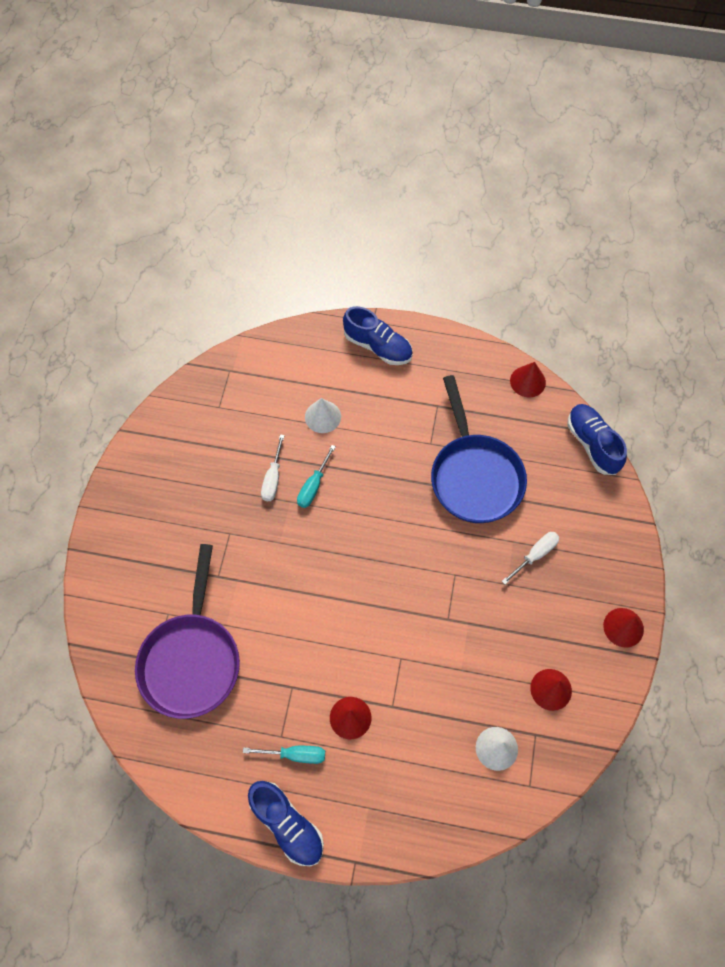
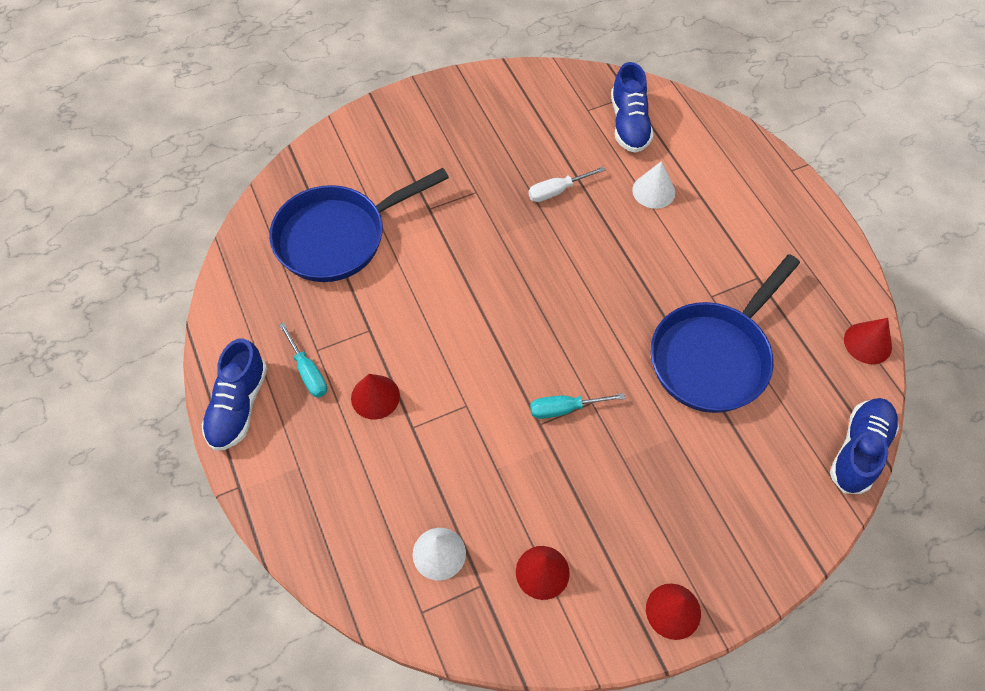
camera: 55 degrees right, 5 degrees down
(191, 659) = (338, 237): purple pan -> blue pan
(313, 486) = (577, 226): turquoise screwdriver -> turquoise screwdriver (564, 409)
(378, 346) = (769, 190): blue shoe -> blue shoe (629, 124)
(535, 554) = (679, 467): white screwdriver -> none

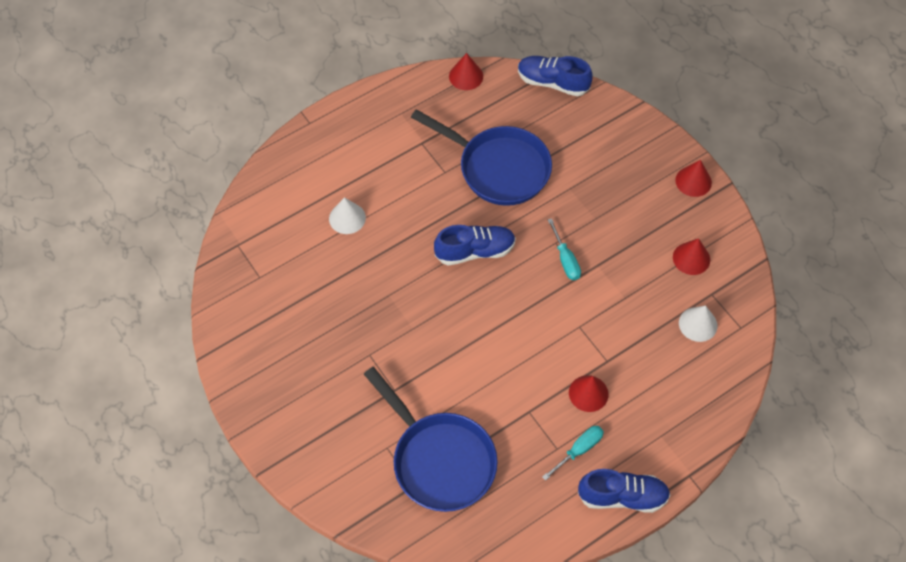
camera: 100 degrees left, 0 degrees up
(556, 191) = (359, 291): white screwdriver -> none
(629, 124) = (273, 242): blue shoe -> blue shoe (475, 251)

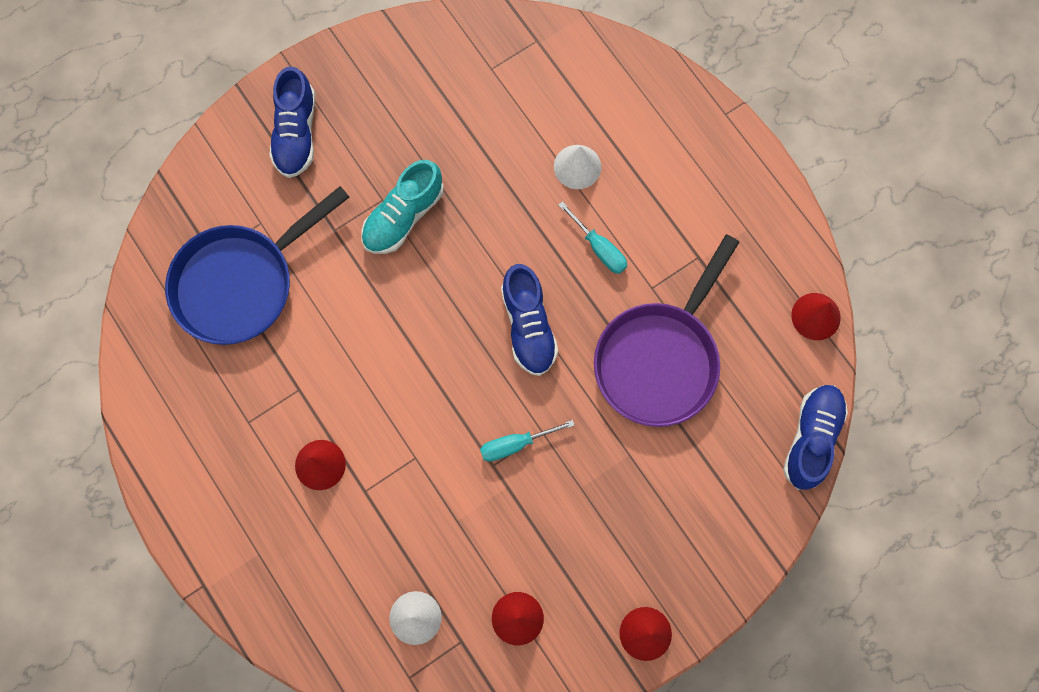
camera: 90 degrees right, 15 degrees up
(384, 339) = (403, 216): none -> turquoise shoe
(499, 168) = (660, 359): blue pan -> purple pan
(579, 450) = (245, 449): turquoise screwdriver -> turquoise screwdriver (599, 248)
(622, 496) = (181, 499): blue shoe -> blue shoe (296, 133)

